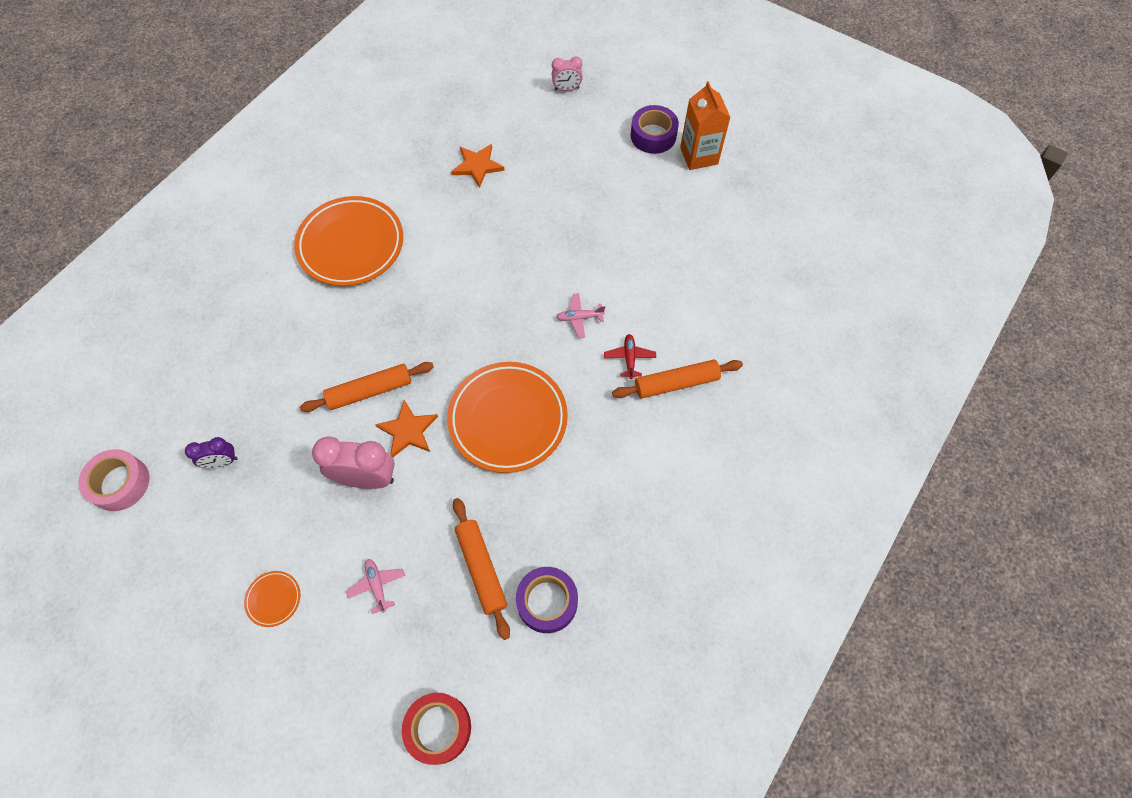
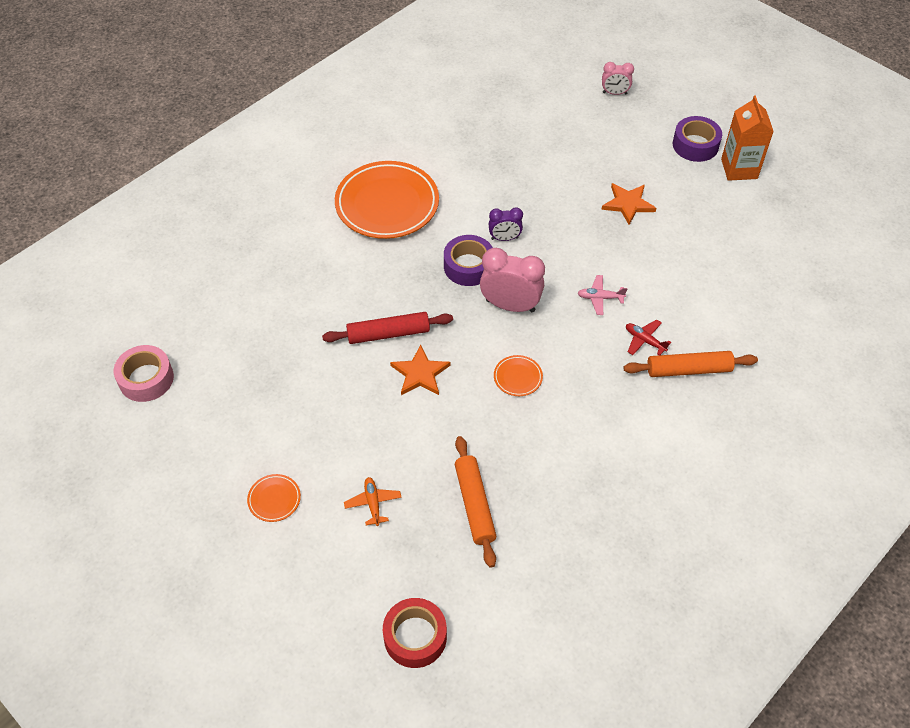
camera: 10 degrees right, 10 degrees down
(222, 462) = (242, 374): purple clock -> purple clock (504, 238)
(366, 478) = (375, 409): pink clock -> pink clock (510, 305)
(370, 391) = (388, 333): orange rolling pin -> red rolling pin
(377, 585) = (373, 503): pink plane -> orange plane
(477, 166) = (517, 151): orange star -> orange star (628, 204)
(508, 419) = (518, 377): orange plate -> orange plate, size x0.42
(547, 602) = (534, 543): purple tape -> purple tape (468, 266)
(629, 358) = (644, 340): red plane -> red plane turned 60 degrees counterclockwise

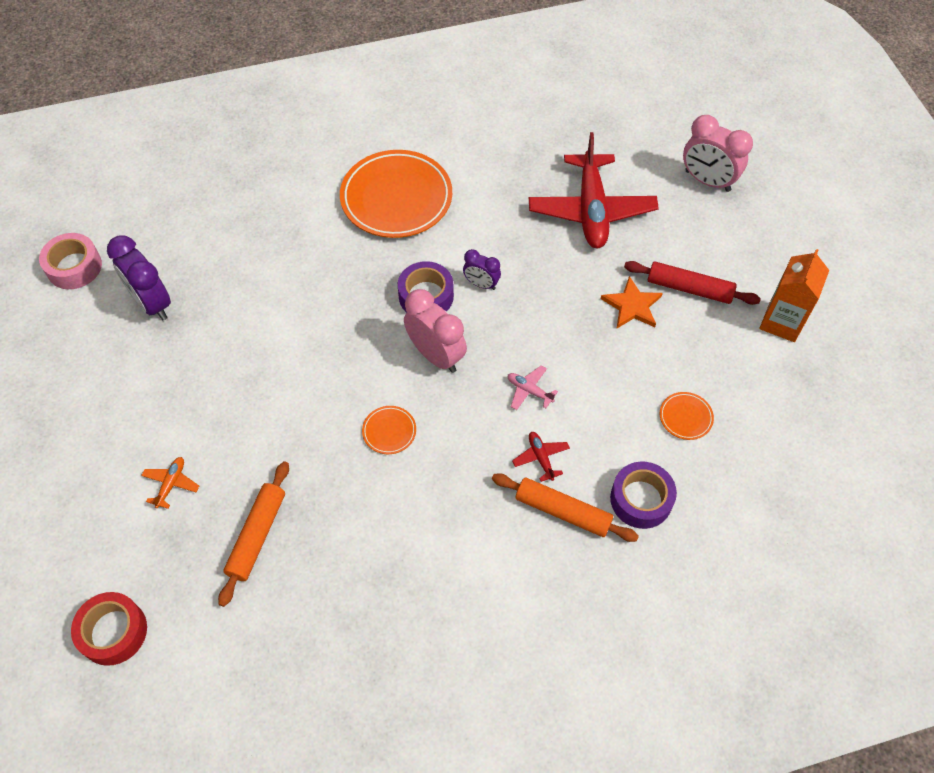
camera: 30 degrees right, 5 degrees up
(242, 375) = (152, 303): none -> purple clock
(274, 499) = (94, 434): orange plate -> orange plate (685, 417)
(388, 333) = (304, 327): red rolling pin -> red rolling pin (689, 288)
(420, 373) = (303, 381): orange star -> none
(546, 149) = (591, 210): none -> red plane
(614, 93) = (707, 181): pink clock -> pink clock, size x1.76
(695, 145) = (753, 274): purple tape -> purple tape (641, 499)

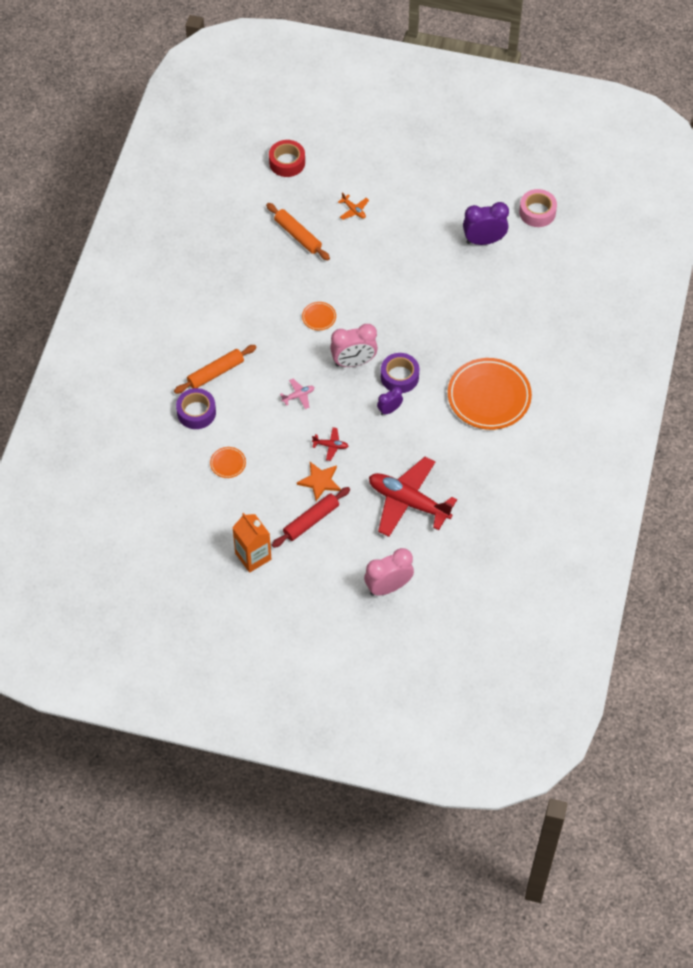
camera: 120 degrees right, 0 degrees up
(541, 458) = (253, 379): red plane -> red plane (330, 446)

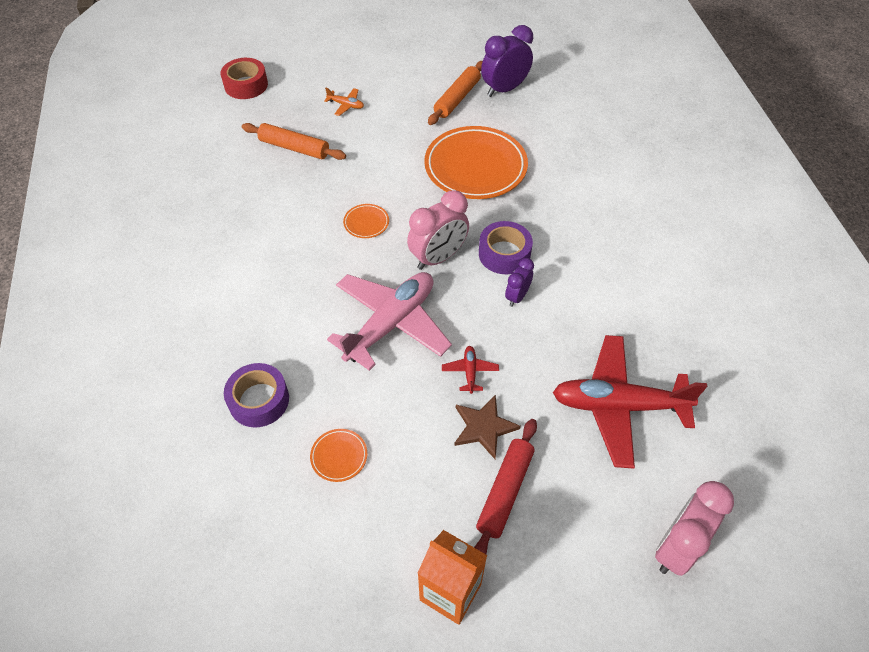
camera: 25 degrees left, 5 degrees down
(215, 373) = (263, 336): orange rolling pin -> orange rolling pin (457, 98)
(298, 396) = (391, 324): pink plane -> pink plane, size x2.49
(320, 481) = (484, 427): orange star -> brown star
(330, 446) = (470, 372): red plane -> red plane turned 75 degrees counterclockwise
(489, 397) = (622, 237): orange plate -> orange plate (475, 167)
(537, 212) = (540, 50): pink tape -> none

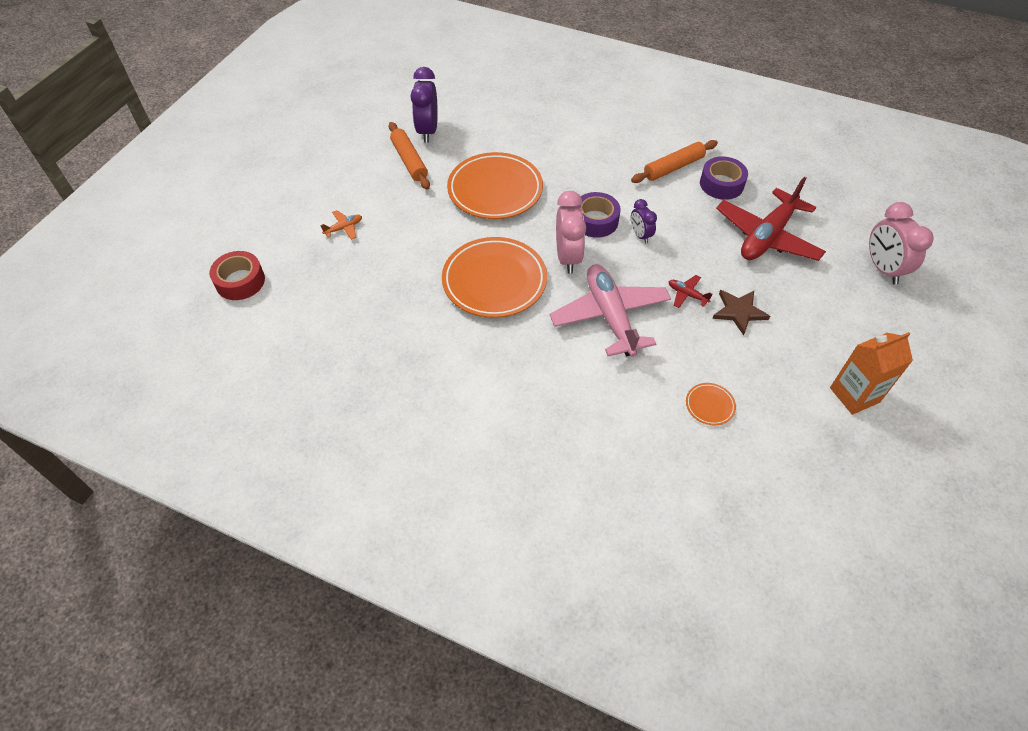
camera: 55 degrees left, 0 degrees up
(259, 400) = (623, 433): purple tape -> purple tape (721, 184)
(294, 148) = (361, 285): orange rolling pin -> orange rolling pin (673, 167)
(366, 223) = (494, 281): orange plate -> orange plate, size x2.38
(505, 492) = (796, 327): red rolling pin -> none

